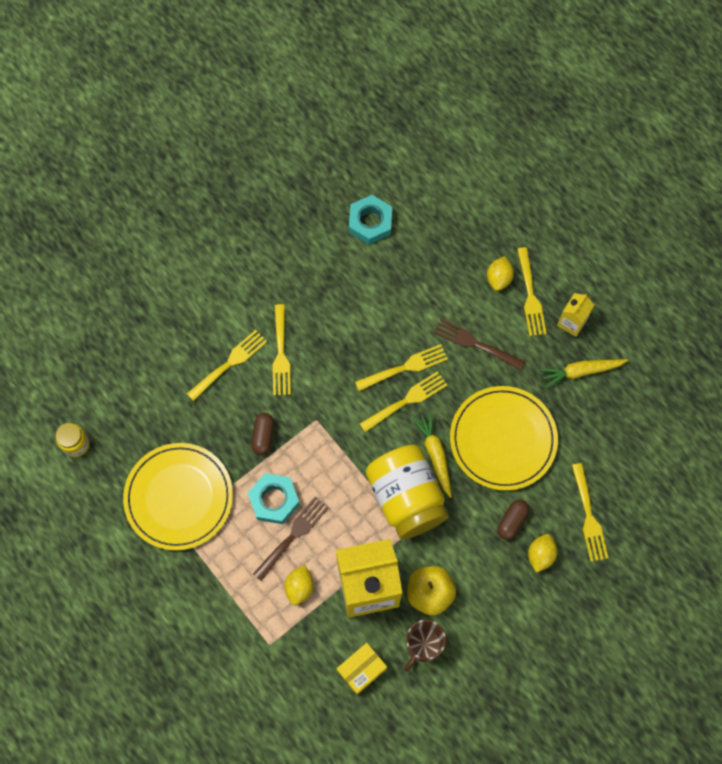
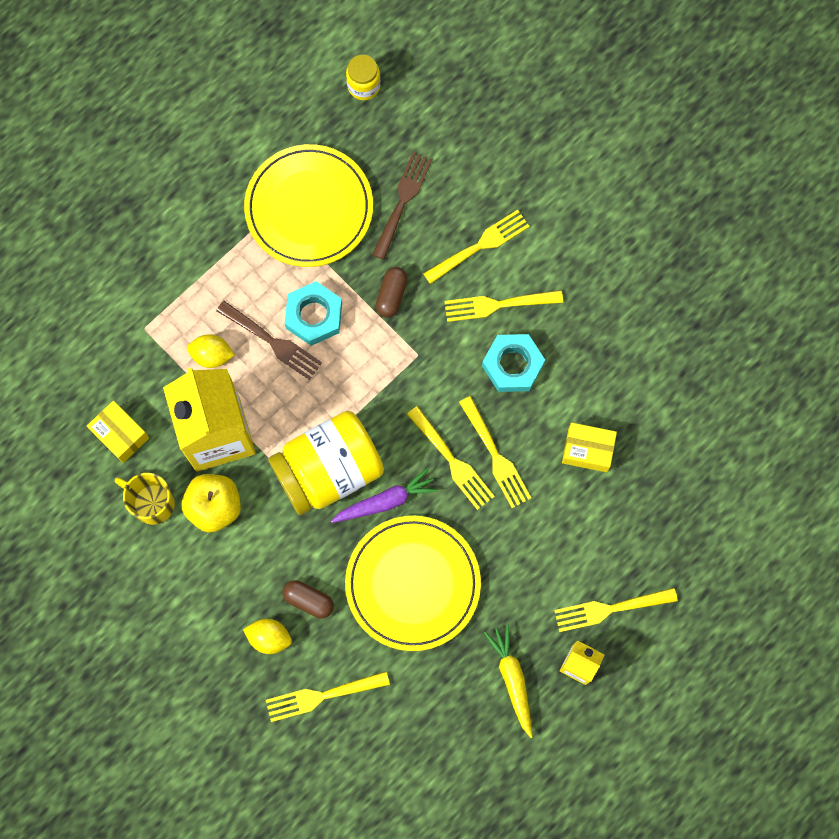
camera: 85 degrees right, 5 degrees up
(229, 363) = (480, 246): yellow fork -> yellow fork turned 75 degrees counterclockwise
(263, 436) = (391, 295): brown capsule -> brown capsule turned 75 degrees counterclockwise
(370, 222) = (688, 397): turquoise nut -> turquoise nut (512, 365)
(406, 299) = (587, 450): none -> yellow box
(423, 645) = (152, 503): brown mug -> yellow mug
(435, 455) = (385, 501): yellow carrot -> purple carrot
(475, 344) = (536, 542): brown fork -> brown fork (402, 202)
(499, 278) = (629, 567): yellow lemon -> none

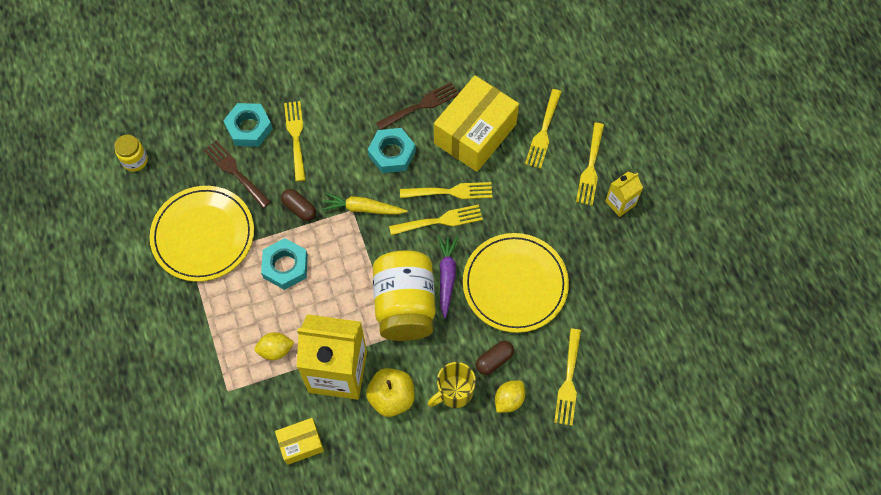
camera: 65 degrees left, 10 degrees down
(152, 503) = (366, 442): yellow mug -> yellow mug (454, 392)
(212, 355) = (275, 350): yellow lemon -> yellow lemon turned 45 degrees clockwise
(272, 342) = (289, 303): brown fork -> brown fork (420, 106)
(466, 187) = (249, 128): none -> turquoise nut
(498, 305) = (344, 144): yellow fork -> yellow fork (543, 132)
(512, 679) = (612, 249): yellow carrot -> yellow carrot (363, 208)
(587, 450) = (475, 134): yellow box -> yellow box, size x1.96

